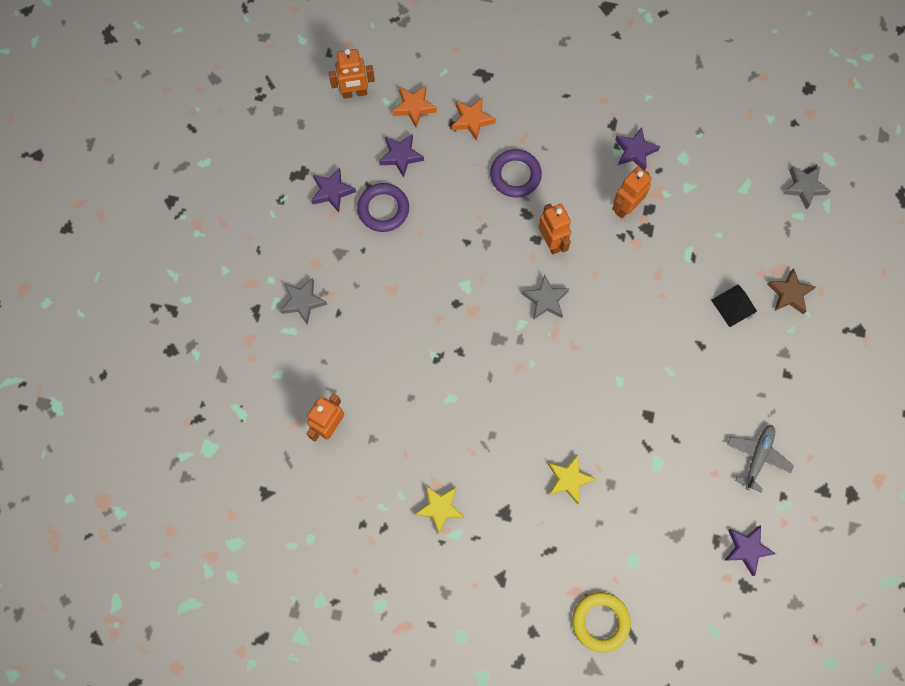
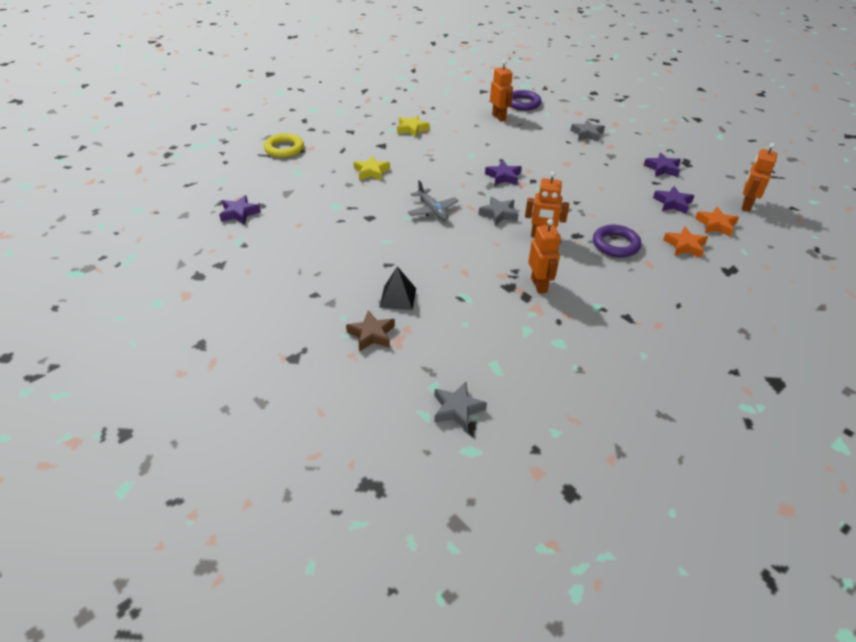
camera: 125 degrees right, 30 degrees down
(383, 209) = (632, 181): purple ring -> purple ring (523, 103)
(635, 151) = (589, 317): purple star -> purple star (503, 177)
(757, 457) = (282, 247): grey plane -> grey plane (432, 210)

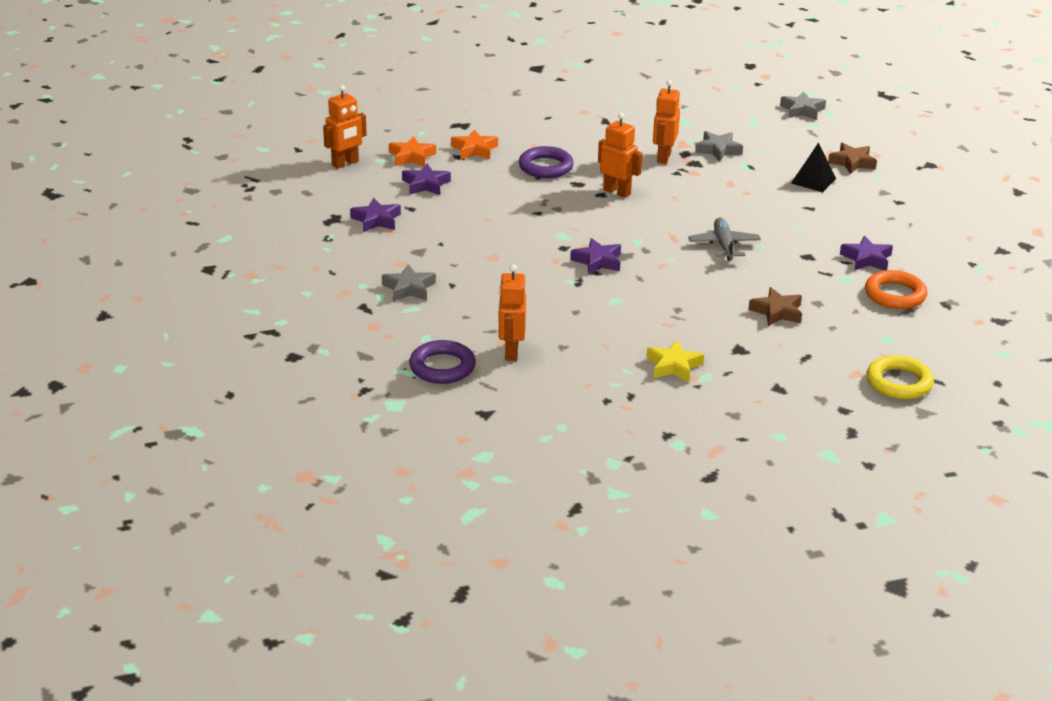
camera: 155 degrees left, 10 degrees down
(239, 213) = (976, 300): purple star -> purple star (866, 259)
(298, 203) = (895, 295): none -> orange ring
(371, 172) = (777, 312): yellow star -> brown star
(498, 214) = (645, 223): grey star -> grey star (718, 150)

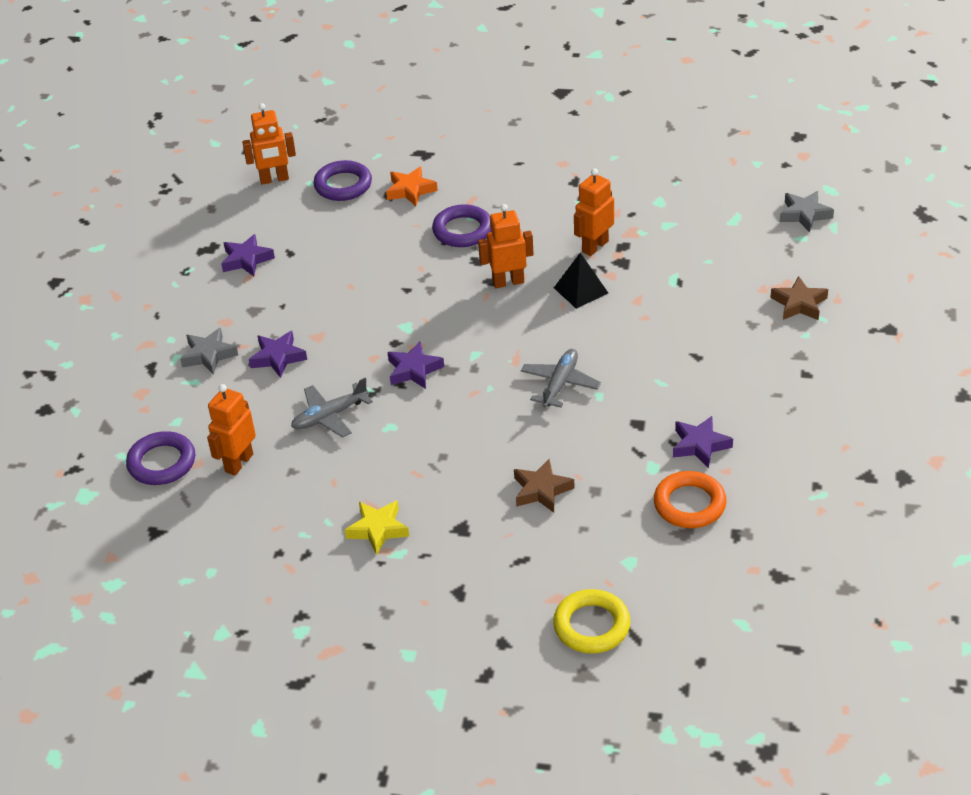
camera: 30 degrees right, 10 degrees up
(412, 156) = (343, 185): orange star -> purple ring
(426, 184) = (328, 225): purple star -> purple star (278, 357)
(558, 305) = (329, 416): none -> grey plane
(617, 192) = (508, 282): orange robot -> orange robot turned 75 degrees counterclockwise
(718, 150) = (662, 250): grey star -> none
(813, 180) = (733, 319): black pyramid -> black pyramid (581, 290)

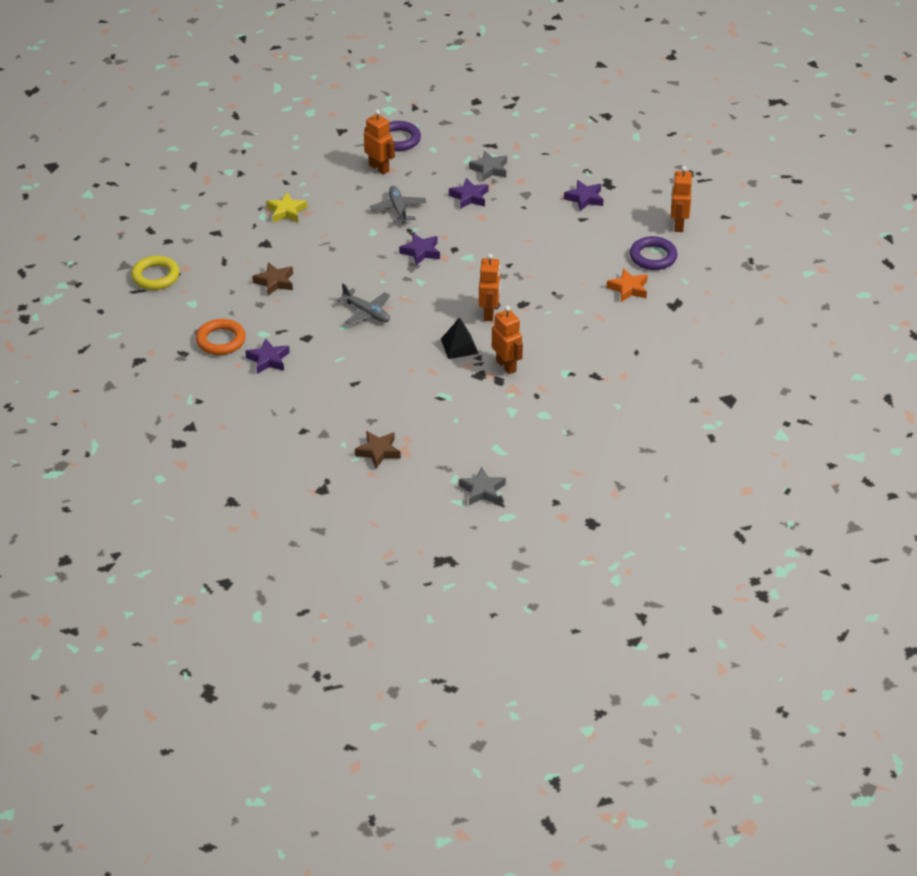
camera: 105 degrees right, 0 degrees up
(462, 230) = (563, 304): purple ring -> none

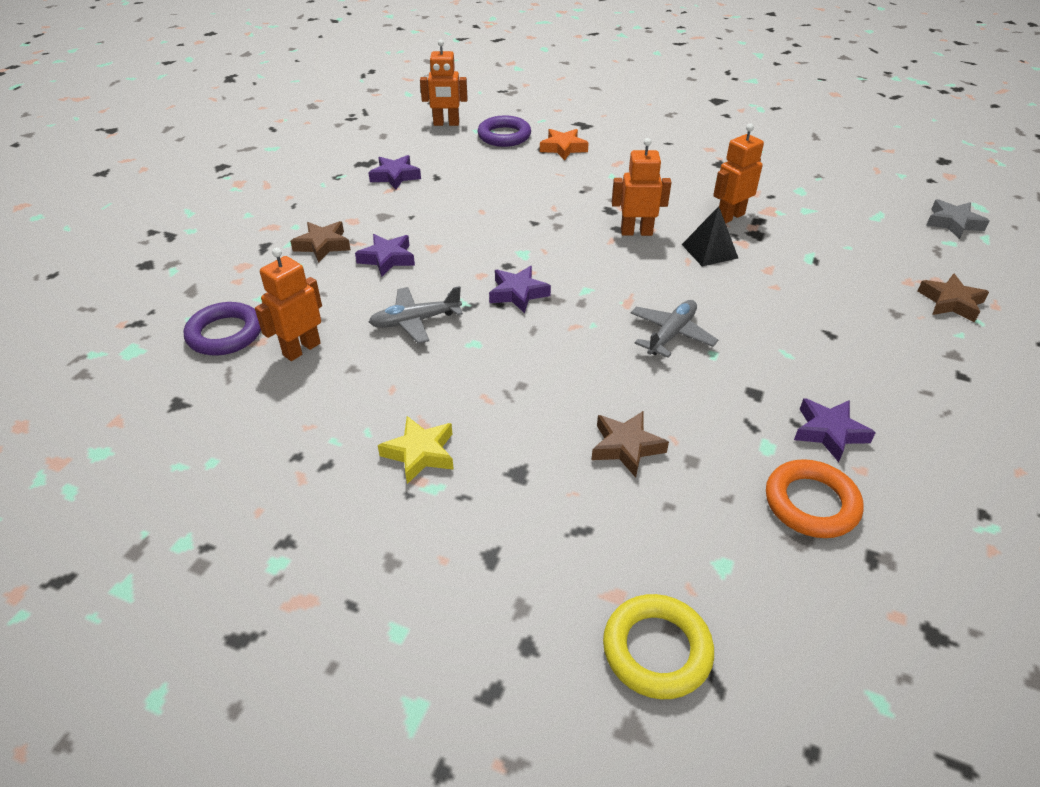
camera: 95 degrees left, 0 degrees up
(489, 169) = (323, 245): grey star -> brown star

